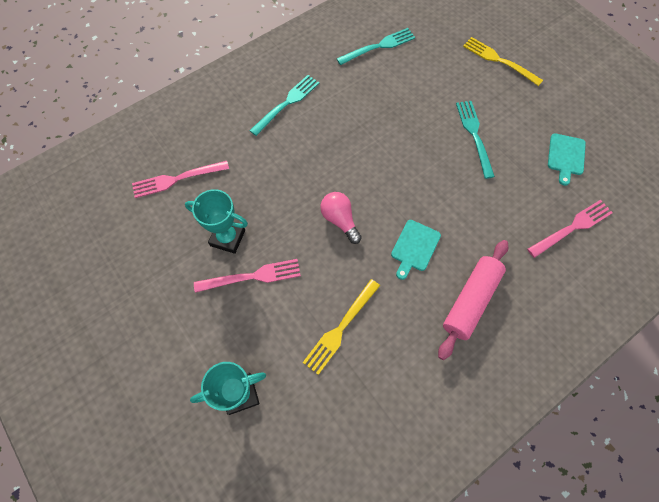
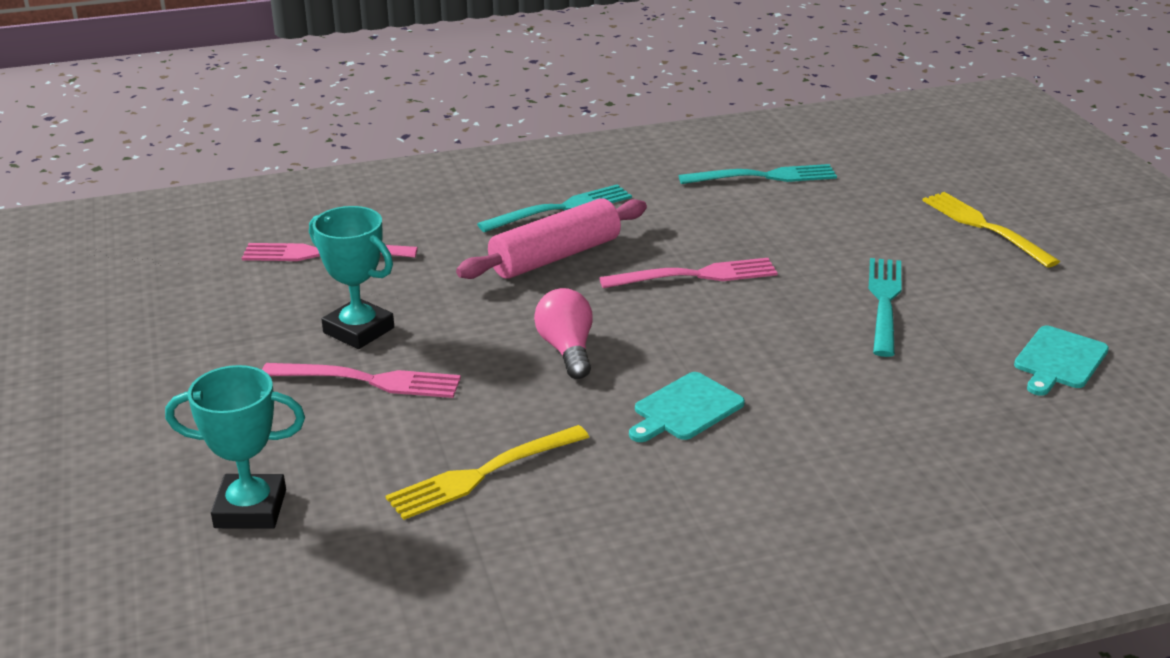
camera: 20 degrees right, 35 degrees down
(470, 301) = (755, 496): pink rolling pin -> pink rolling pin (555, 256)
(572, 227) = (1023, 450): pink fork -> pink fork (695, 275)

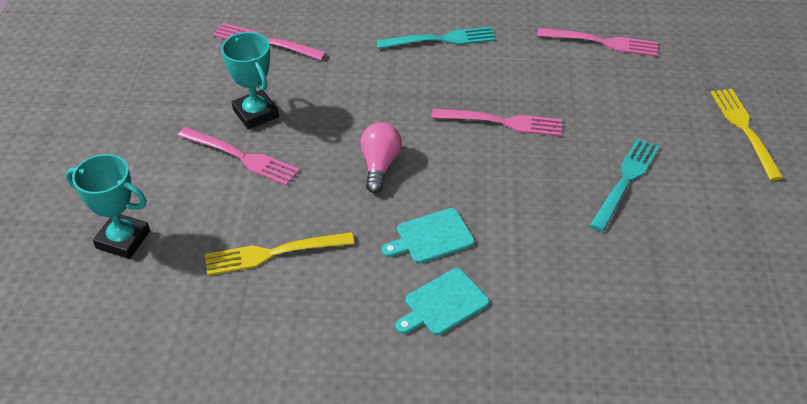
camera: 20 degrees right, 15 degrees up
(555, 256) = (414, 81): pink rolling pin -> none
(763, 176) = (602, 42): turquoise fork -> pink fork
(1059, 360) = (727, 269): turquoise cutting board -> turquoise cutting board (443, 303)

